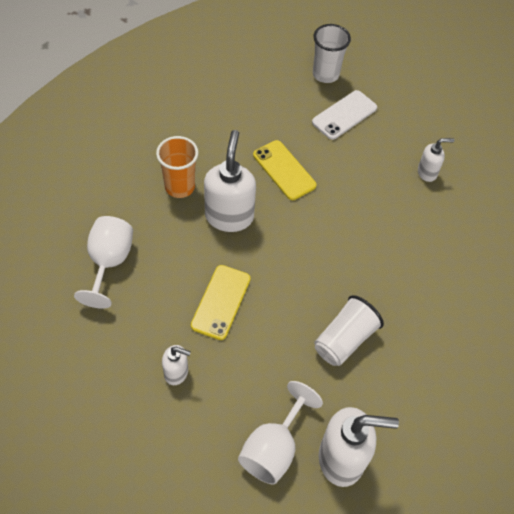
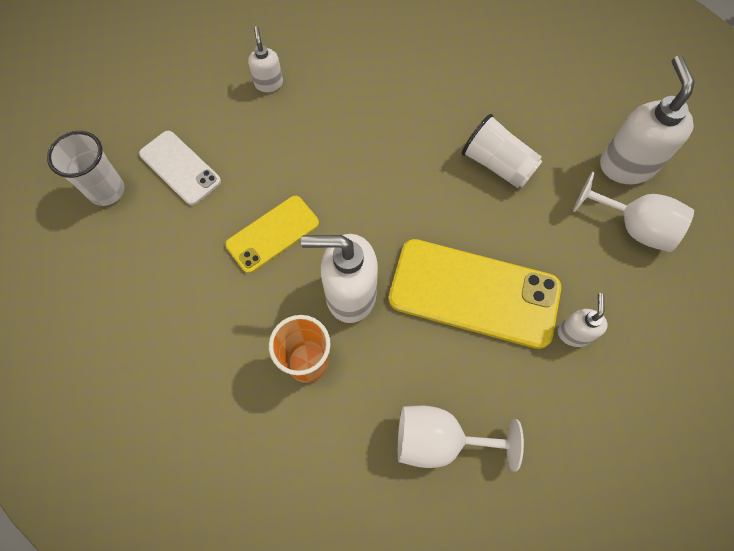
camera: 90 degrees left, 10 degrees up
(221, 302) = (474, 293): yellow phone -> yellow phone, size x1.74

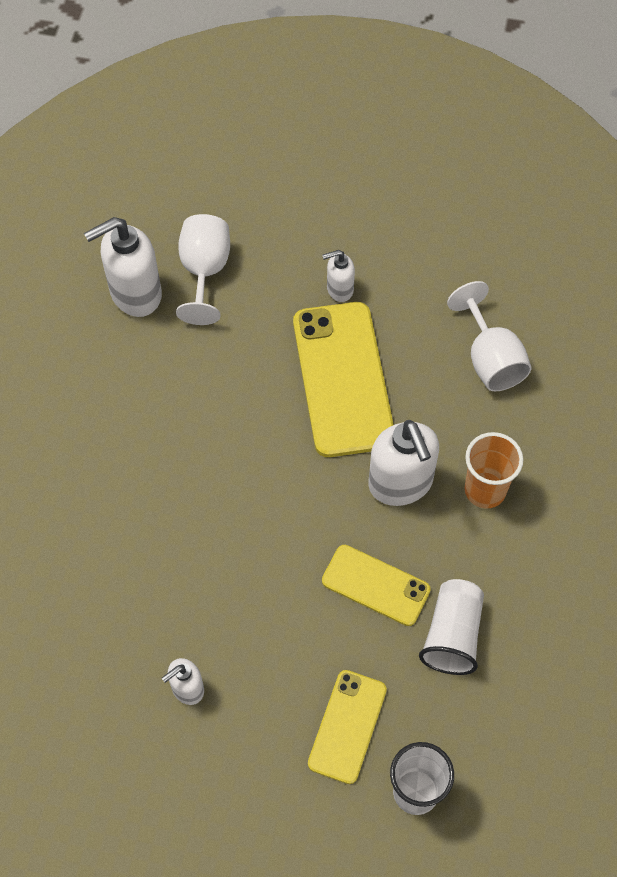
camera: 115 degrees left, 5 degrees down
(180, 167) = (347, 726): white phone -> yellow phone
(497, 164) = (188, 407): white cup -> white cup (452, 634)

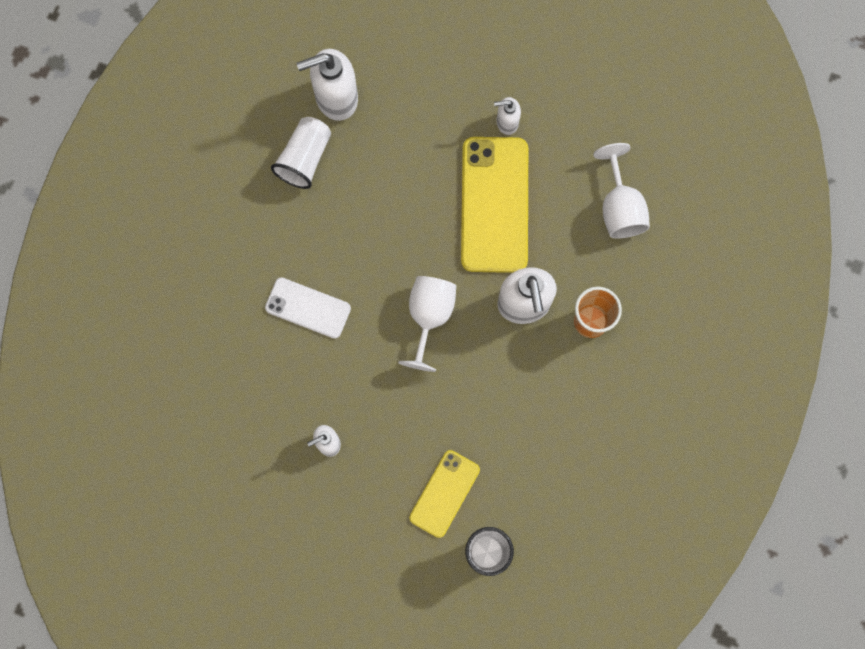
camera: 10 degrees right, 15 degrees up
(137, 531) = (308, 308): none -> white phone
(204, 271) = (397, 86): white goblet -> white goblet (429, 316)
(376, 585) = (487, 385): yellow phone -> none
(452, 634) = (539, 436): white cup -> white cup (304, 158)

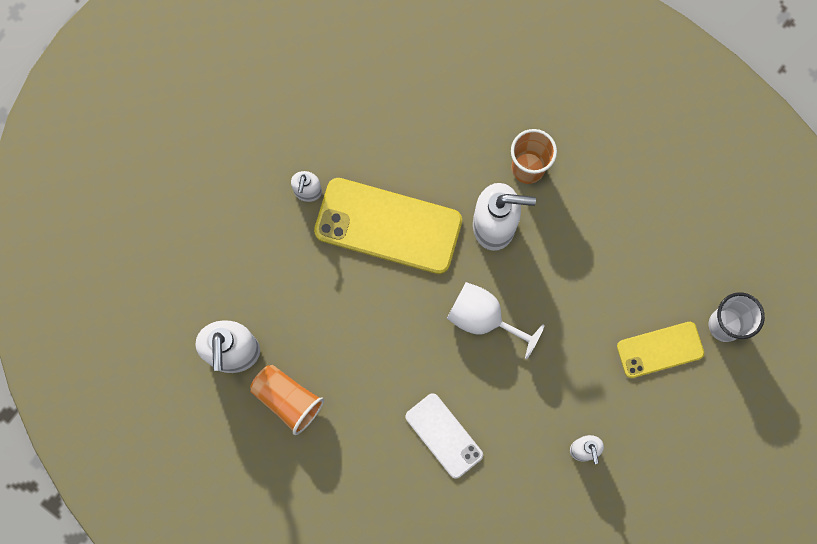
camera: 75 degrees left, 0 degrees up
(304, 158) = (287, 400): white cup -> orange cup
(308, 308) = (444, 435): white phone -> white phone turned 75 degrees counterclockwise
(444, 493) = (660, 350): yellow phone -> yellow phone turned 60 degrees counterclockwise
(620, 207) = (423, 109): white goblet -> none

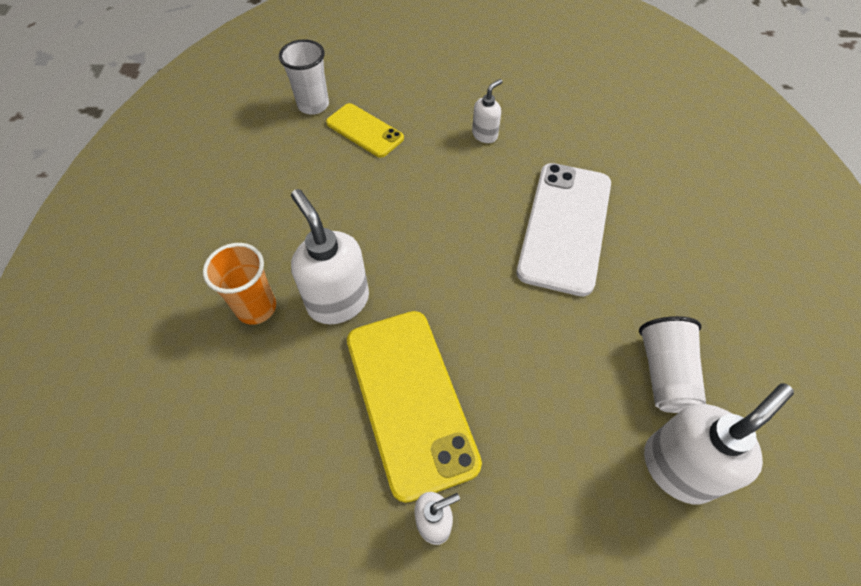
camera: 125 degrees left, 20 degrees down
(287, 400) = (665, 374): orange cup -> white cup
(444, 435) = (565, 227): white phone -> white phone, size x1.74
(483, 318) = (438, 258): white goblet -> none

